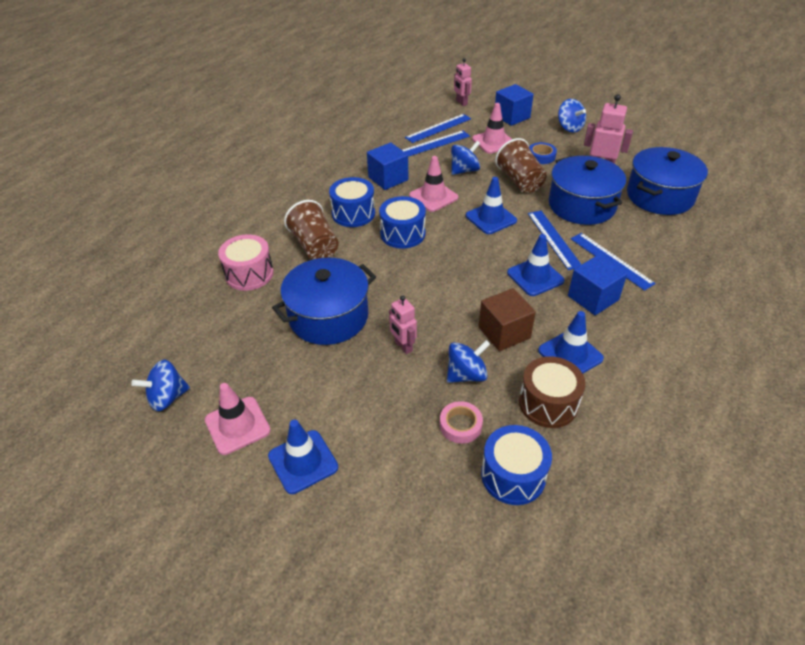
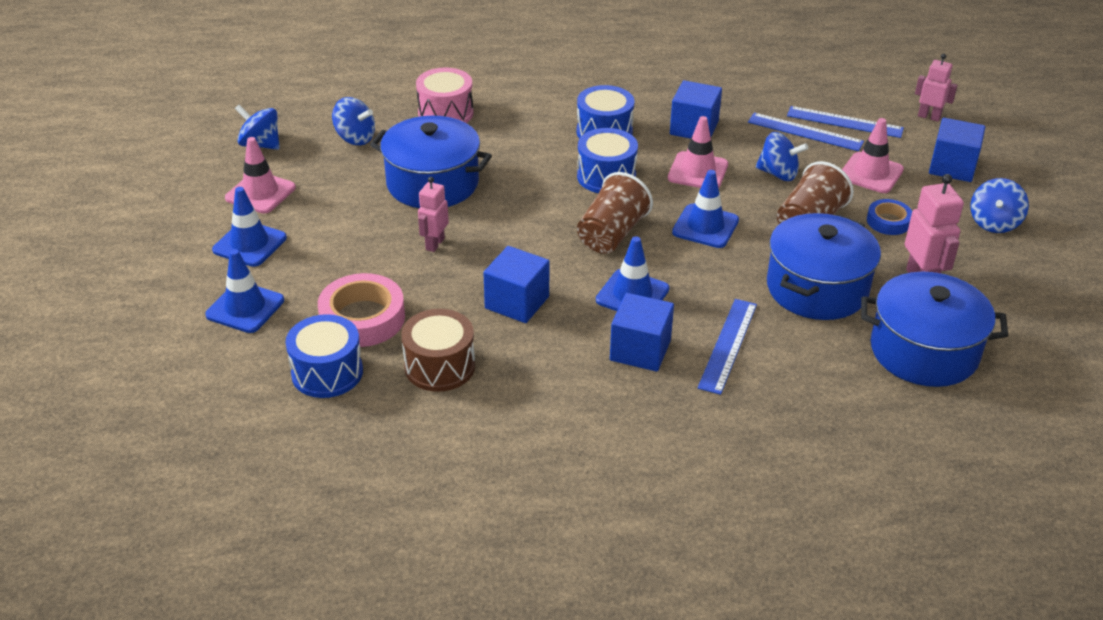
camera: 55 degrees right, 5 degrees down
(315, 246) = (526, 131): brown cup -> brown cup (612, 234)
(460, 425) = (362, 318): pink tape -> pink tape, size x1.77
(461, 103) = (929, 117): pink robot -> pink robot turned 90 degrees clockwise
(466, 375) = (432, 298): blue spinning top -> blue spinning top (355, 138)
(504, 332) = (517, 302): brown cube -> blue cube
(553, 239) = (719, 287): blue ruler -> none
(570, 354) = (527, 360): blue traffic cone -> blue traffic cone (245, 308)

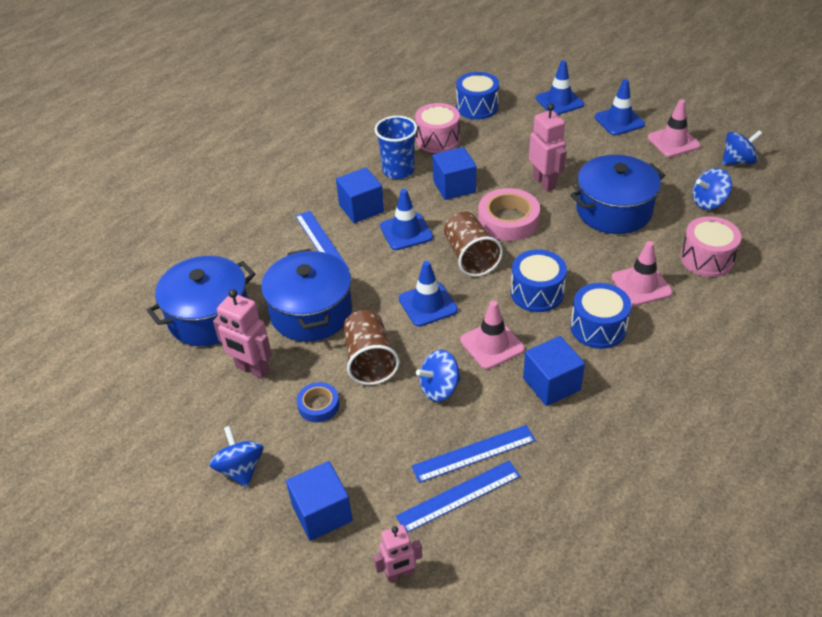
camera: 135 degrees right, 5 degrees up
(362, 318) = (506, 132): pink tape -> pink tape (508, 220)
(434, 244) = (544, 182): pink robot -> pink robot, size x1.52
(439, 366) = (438, 139): brown drum -> pink drum
(539, 363) = (398, 170): none -> blue cup
(871, 173) = (377, 447): pink traffic cone -> pink traffic cone (641, 285)

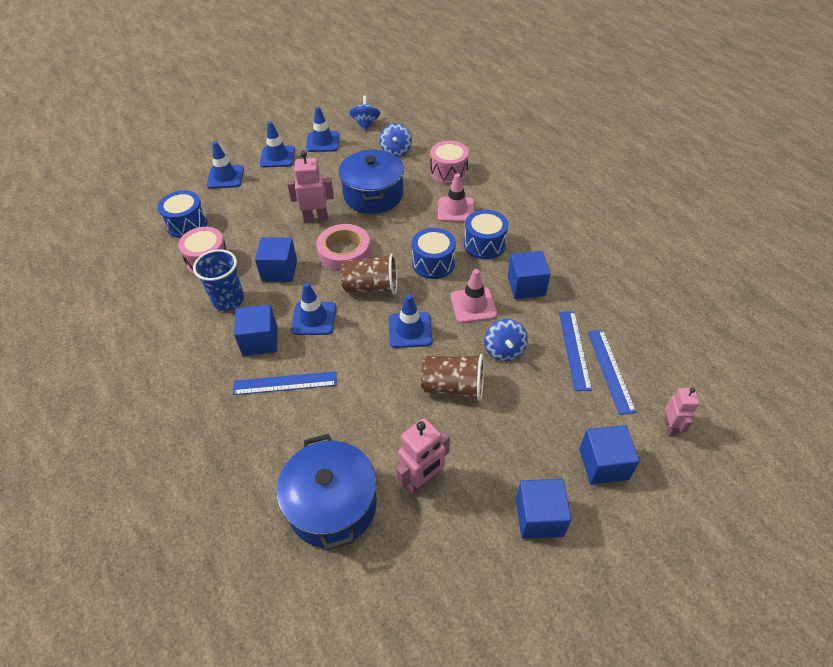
camera: 70 degrees left, 5 degrees up
(240, 469) = (539, 517): blue spinning top -> blue cube
(311, 312) = (374, 415): blue pot -> none
(318, 405) = (488, 437): blue tape -> none
(673, 142) = (323, 142): pink traffic cone -> blue traffic cone

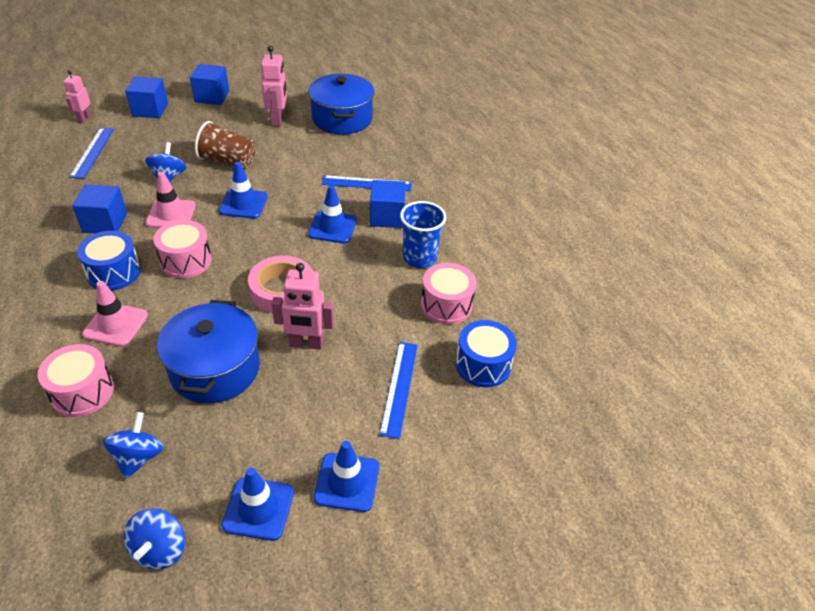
camera: 175 degrees left, 5 degrees down
(225, 177) = (436, 448): blue traffic cone -> none
(279, 270) = (362, 280): blue cube -> none
(371, 287) = (265, 246): brown cup -> none
(422, 481) = (277, 120): pink robot -> pink robot turned 120 degrees clockwise
(433, 263) = (186, 261): blue drum -> pink drum
(574, 349) = (108, 169): blue ruler -> blue ruler (399, 388)

